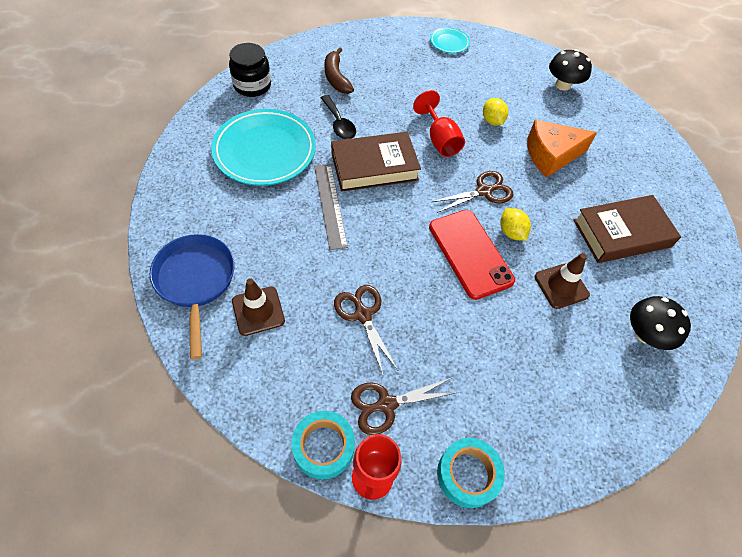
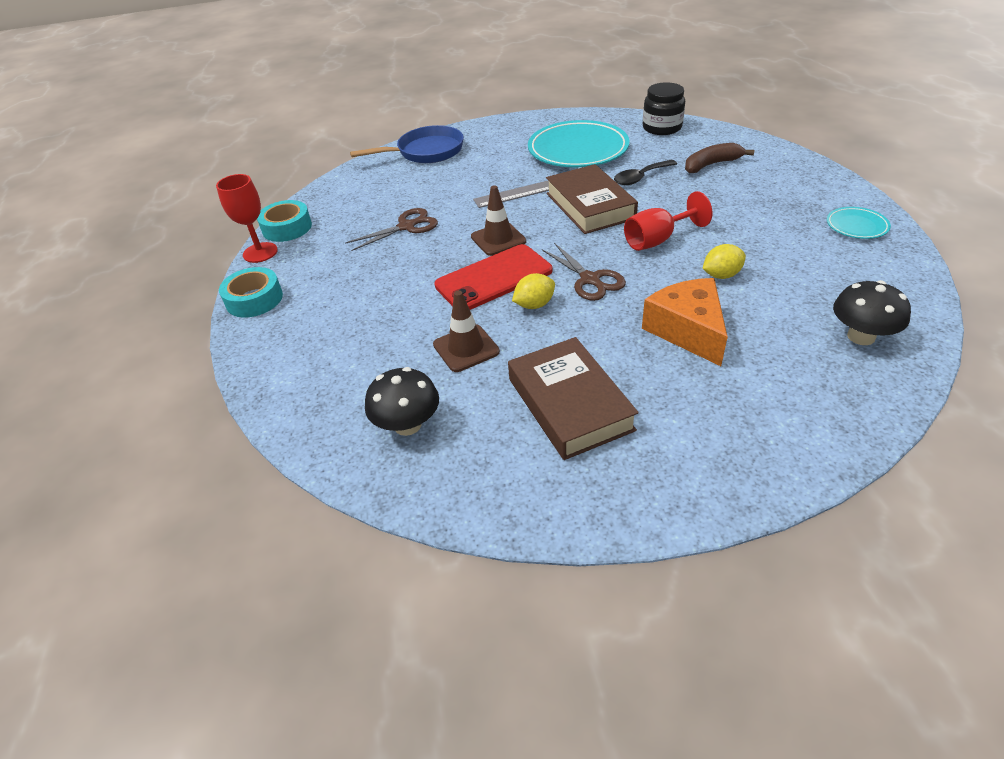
camera: 90 degrees right, 15 degrees down
(258, 311) = (403, 180): brown traffic cone -> brown traffic cone (498, 239)
(386, 404) = (320, 250): brown scissors -> none

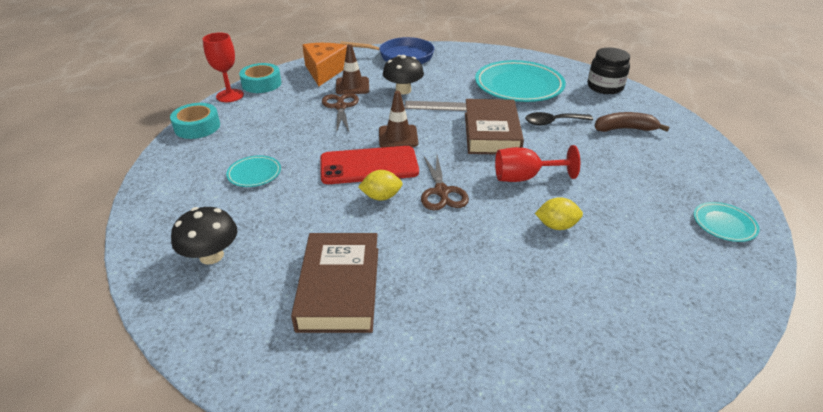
camera: 20 degrees right, 5 degrees down
(375, 327) = (254, 174): none -> turquoise plate
(406, 227) = (340, 107): brown scissors -> brown scissors turned 90 degrees counterclockwise
(466, 348) = (302, 213): brown traffic cone -> brown traffic cone (352, 86)
(687, 330) = (487, 263): orange cheese -> orange cheese (324, 71)
(861, 336) = (646, 329): black mushroom -> black mushroom (403, 90)

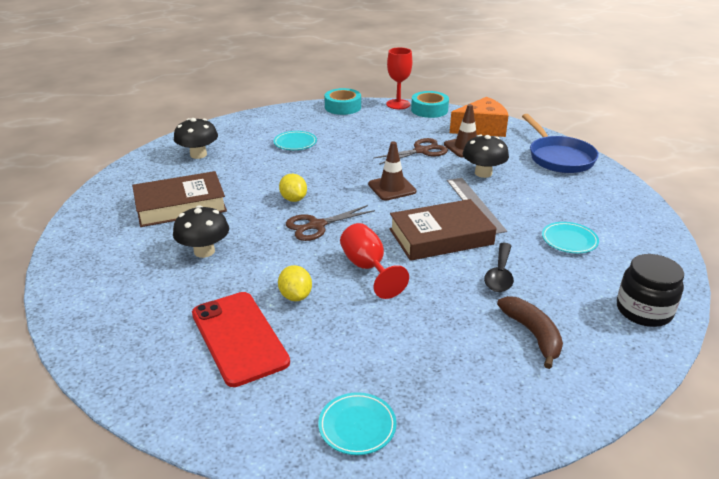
camera: 70 degrees right, 5 degrees down
(369, 166) = (335, 184): red phone -> red phone (239, 337)
(455, 278) = (204, 251): none -> black mushroom
(518, 86) = (569, 240): turquoise plate -> turquoise plate, size x0.47
(552, 122) = (500, 275): black spoon -> black spoon turned 135 degrees counterclockwise

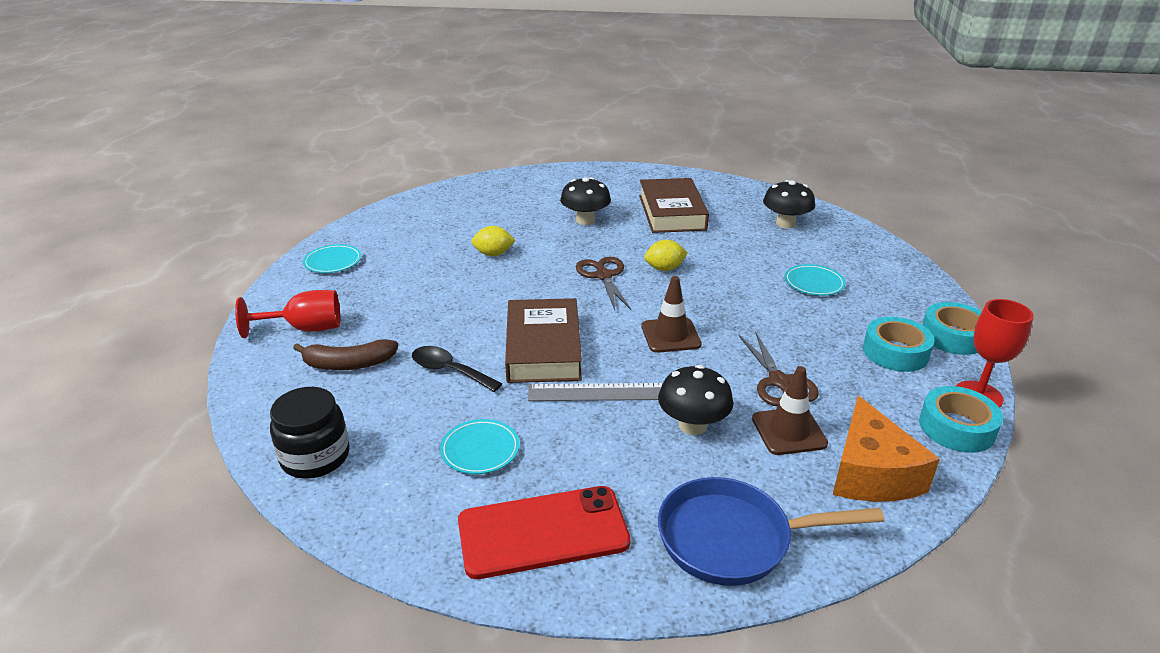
camera: 105 degrees right, 0 degrees up
(239, 337) = (459, 228): red phone -> red phone (543, 532)
(368, 268) = (512, 293): red goblet -> red goblet (305, 329)
(369, 121) = (895, 352): none -> turquoise tape

